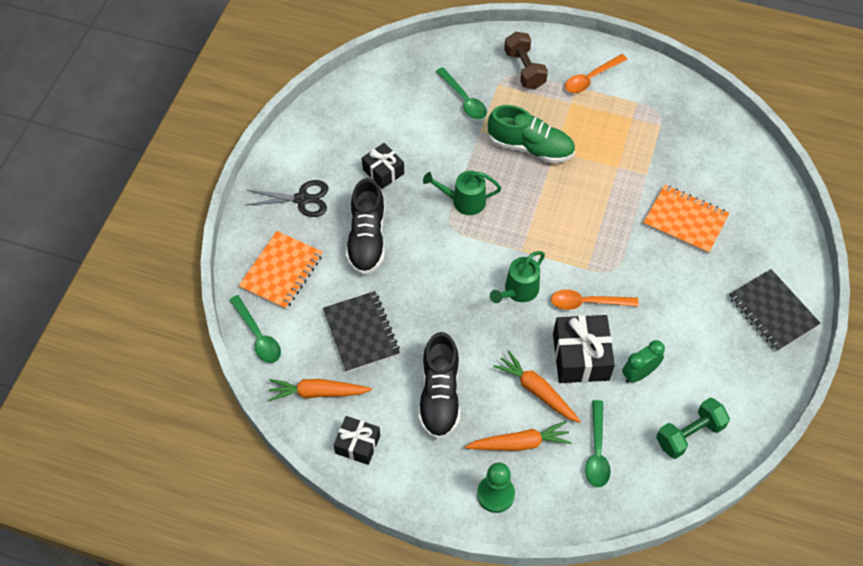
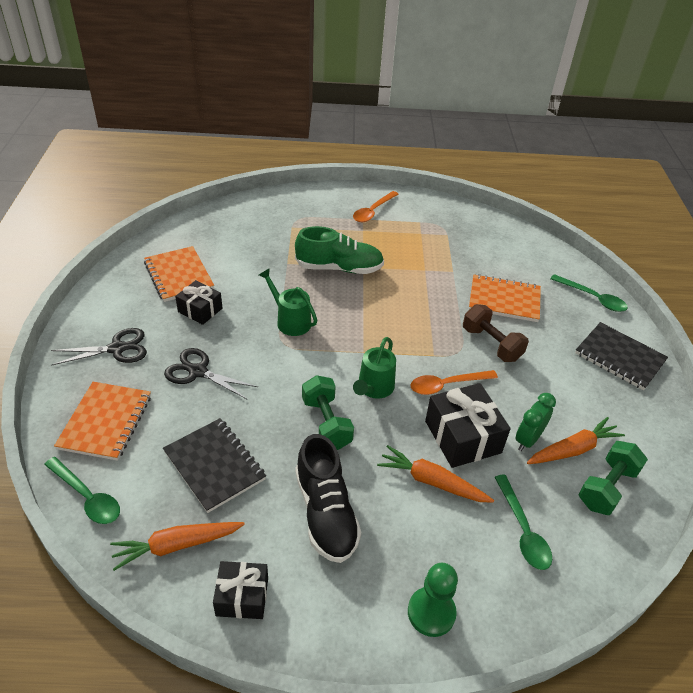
camera: 20 degrees left, 15 degrees down
(367, 239) = (198, 372): black shoe -> black scissors
(372, 126) = (179, 275): none -> orange notebook
(463, 201) = (290, 321): green watering can -> green watering can turned 60 degrees clockwise
(464, 99) = (263, 242): green spoon -> green spoon (592, 298)
(465, 315) = (326, 423): none -> green dumbbell
(519, 443) = (435, 543): orange carrot -> orange carrot (573, 449)
(524, 69) = (312, 213): brown dumbbell -> brown dumbbell (491, 344)

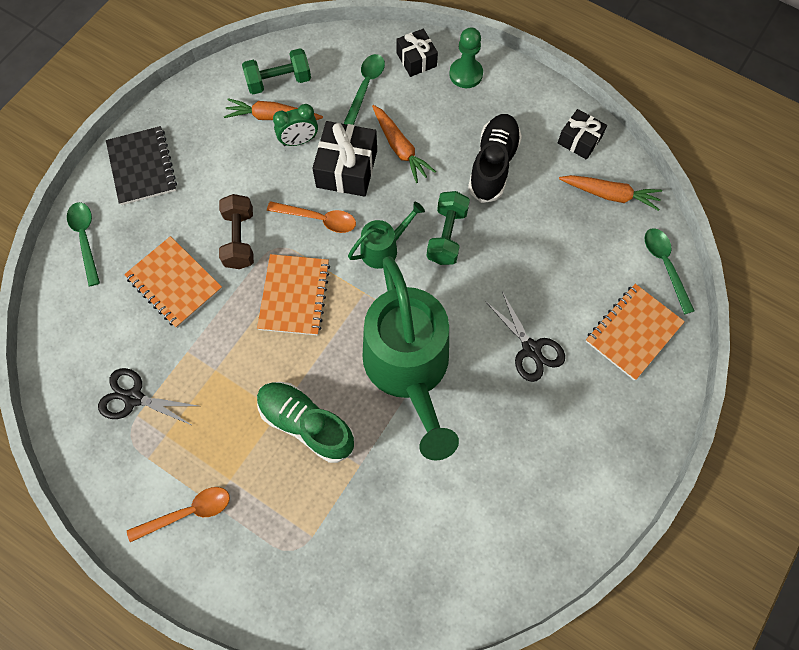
camera: 145 degrees left, 25 degrees up
(117, 348) = (599, 421): black scissors -> black scissors (133, 398)
(179, 275) = (494, 509): orange notebook -> orange notebook (294, 296)
(200, 310) = (494, 436): black gift -> black gift (416, 60)
(214, 466) = (557, 243): black notebook -> none
(290, 321) = (409, 370): green watering can -> green watering can, size x2.23

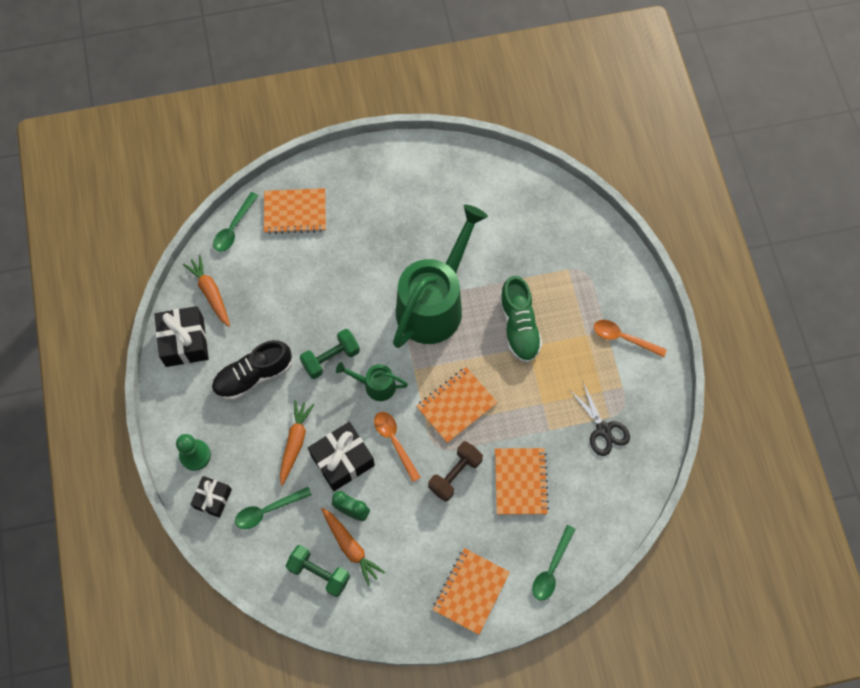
camera: 135 degrees left, 0 degrees up
(142, 167) = (471, 591): black notebook -> orange notebook
(531, 349) = (358, 254): black scissors -> none
(579, 140) = (185, 342): black gift -> black gift, size x1.60

